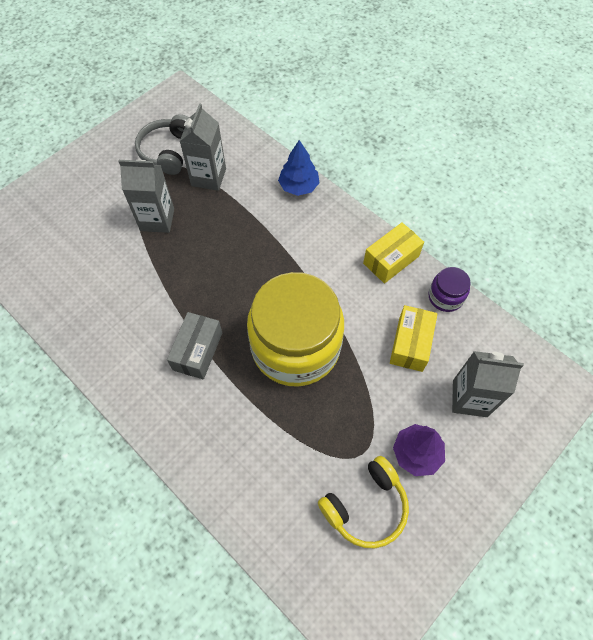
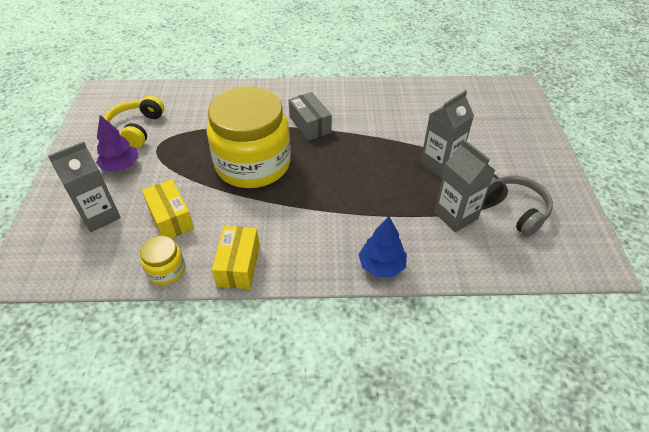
camera: 135 degrees right, 15 degrees down
(445, 297) = (166, 270): purple jar -> yellow jar

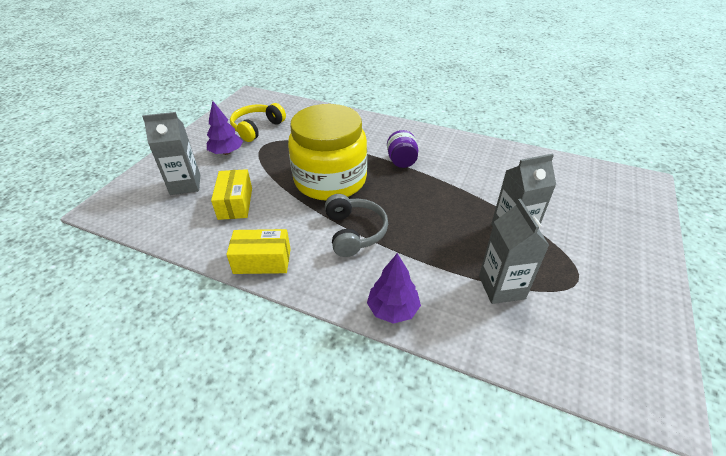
camera: 25 degrees right, 5 degrees down
(166, 270) = (203, 244): yellow jar -> none
(238, 265) = (262, 261): yellow box -> yellow box turned 60 degrees clockwise
(310, 125) = (401, 161): grey box -> purple jar
(381, 265) = (393, 309): blue tree -> purple tree
(514, 210) = (575, 304): grey headphones -> grey headphones (354, 232)

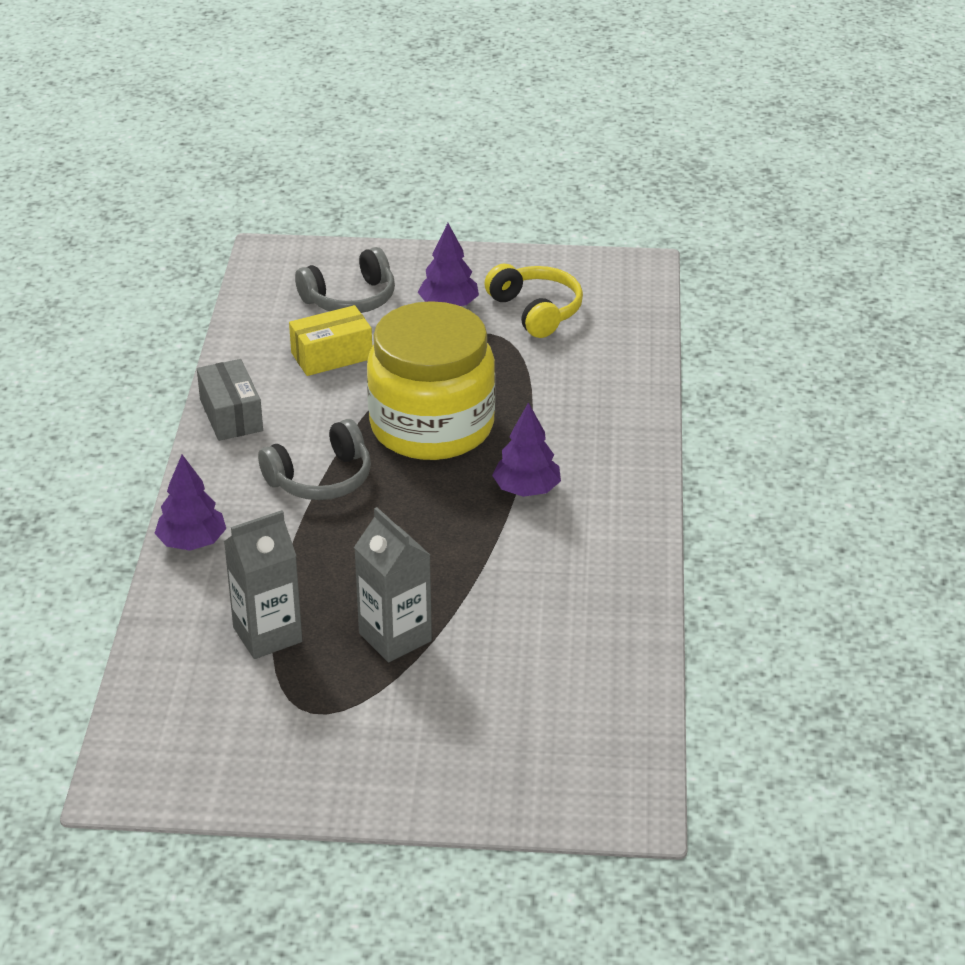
camera: 70 degrees right, 5 degrees down
(185, 185) = (350, 299): grey carton -> grey headphones
(257, 128) = (536, 311): yellow headphones -> yellow headphones turned 45 degrees clockwise
(262, 261) = (231, 415): yellow box -> grey box
(401, 161) = (526, 490): purple jar -> purple tree

